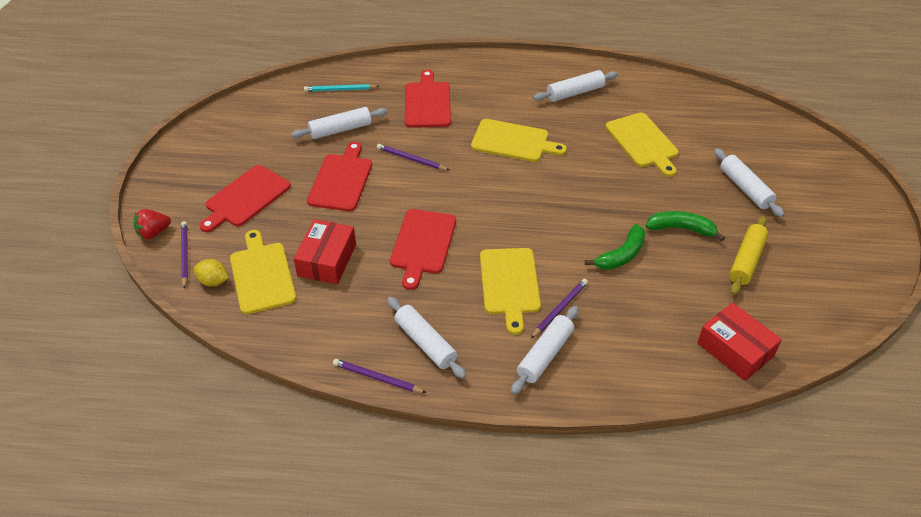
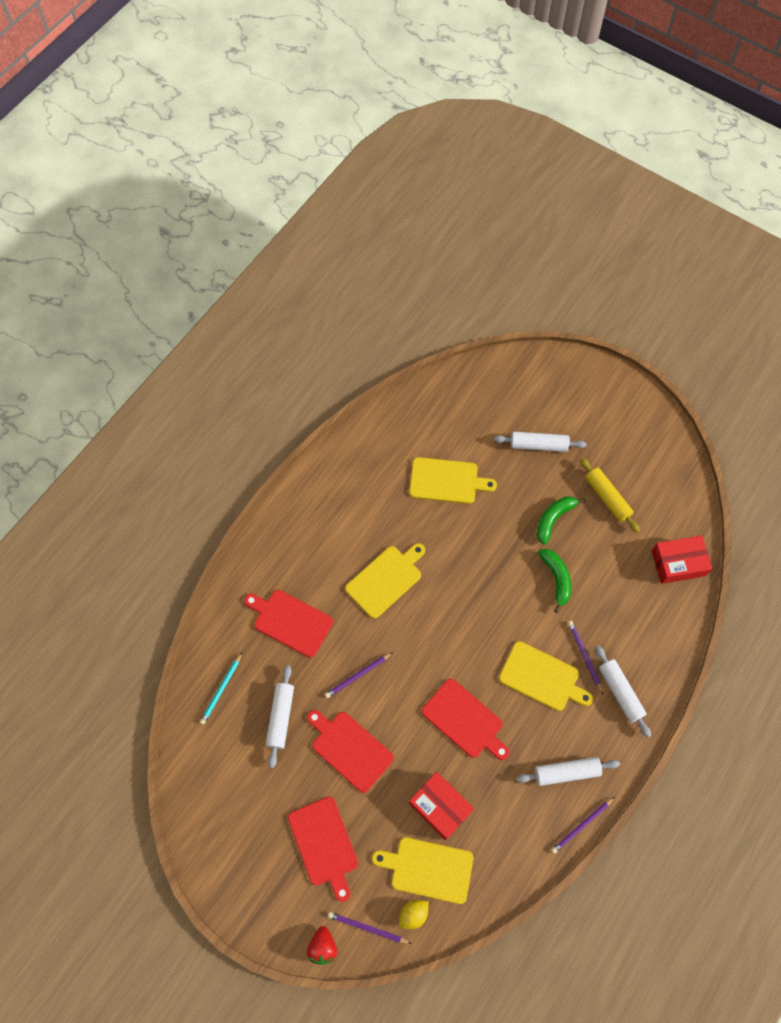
camera: 60 degrees left, 20 degrees up
(575, 93) = (354, 492): white rolling pin -> none

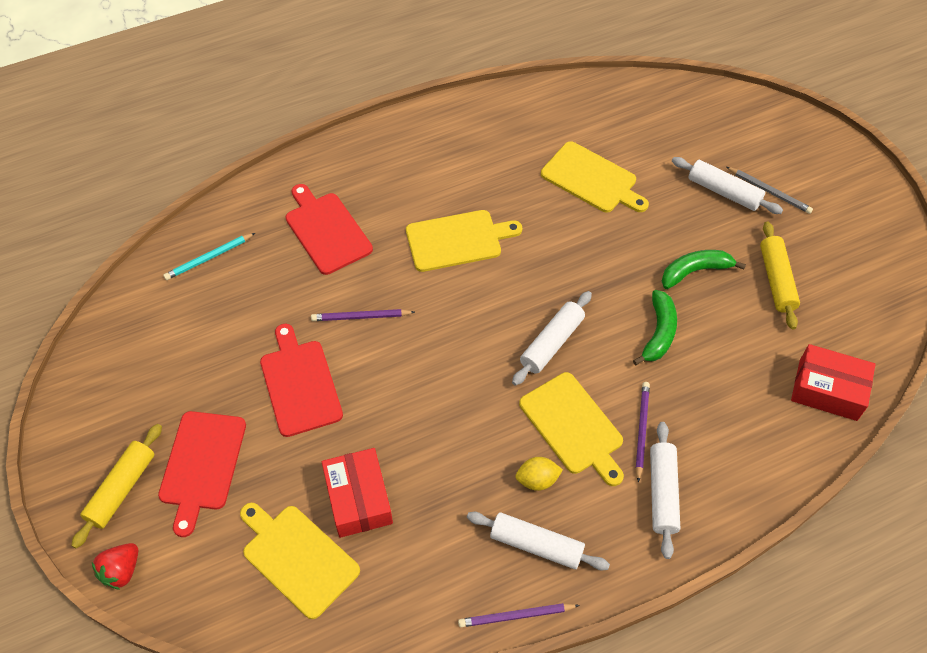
camera: 30 degrees right, 10 degrees down
(281, 717) = (250, 315): white rolling pin -> white rolling pin (552, 343)
(283, 893) = (122, 489): none -> yellow rolling pin
(367, 928) = (184, 581): purple pencil -> none
(413, 914) = (246, 597): yellow lemon -> yellow lemon (537, 480)
(464, 720) = (450, 423): red cutting board -> none
(567, 429) = (769, 191): none -> grey pencil

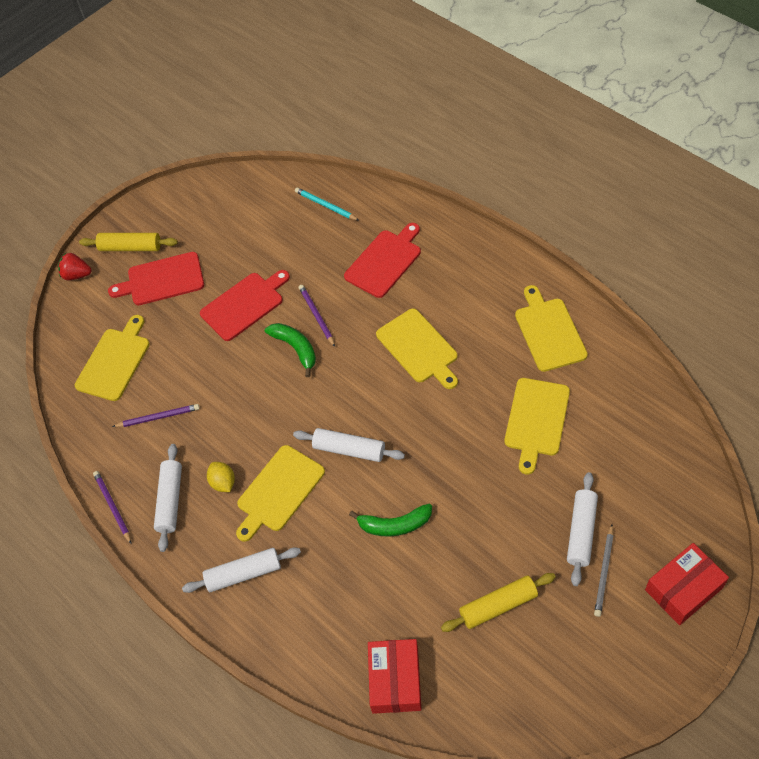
camera: 75 degrees right, 0 degrees up
(358, 499) = (168, 377): red box -> red box (683, 589)
(497, 133) = (549, 332): none -> yellow cutting board
(641, 430) = (294, 541): purple pencil -> purple pencil (158, 417)
(695, 271) = (474, 534): green banana -> green banana (295, 348)

